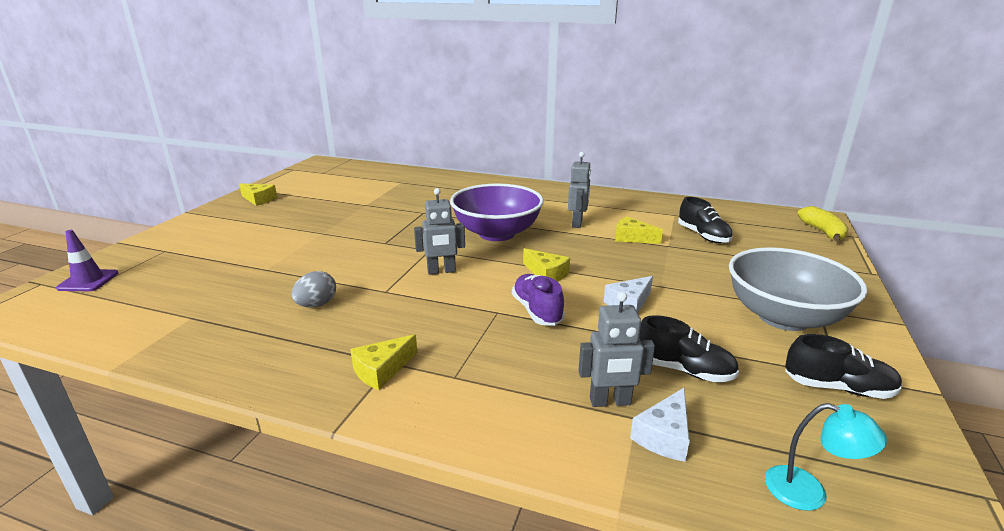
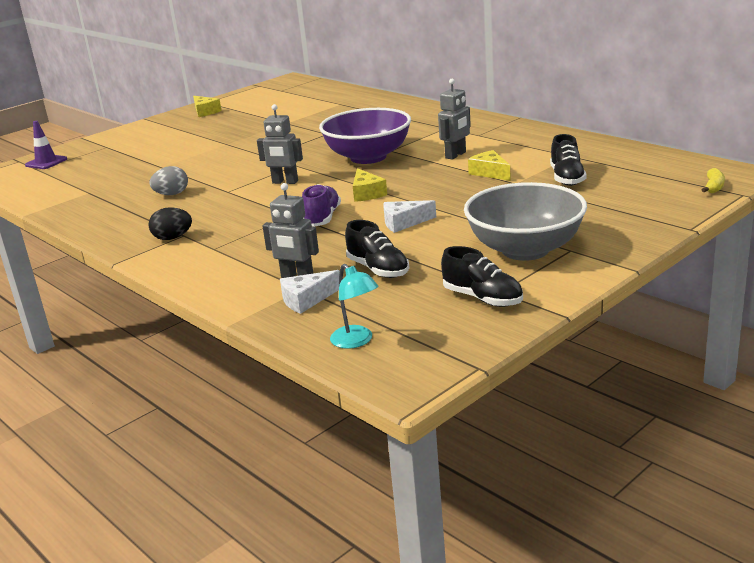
camera: 30 degrees right, 0 degrees up
(382, 370) = (173, 238): yellow cheese -> black egg
(822, 232) = (713, 187): yellow banana -> yellow banana, size x0.63

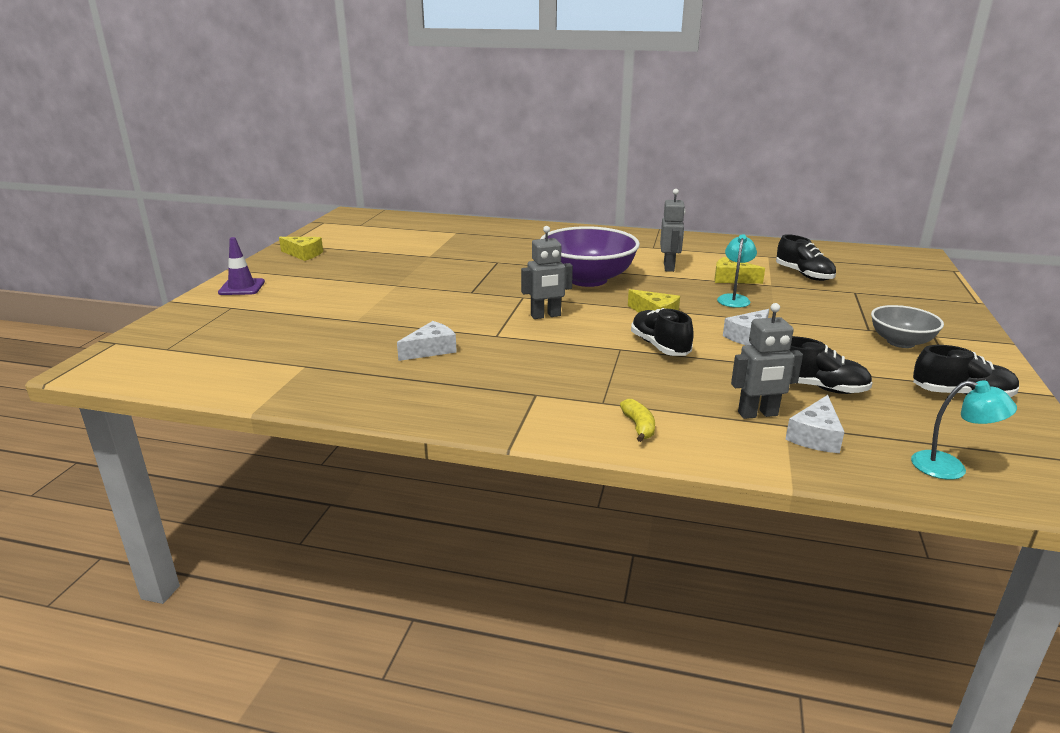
camera: 35 degrees left, 0 degrees up
(46, 162) = (167, 338): purple traffic cone -> purple traffic cone (242, 287)
(172, 194) = (431, 350): grey egg -> white cheese
(173, 238) = (529, 400): black egg -> none
(322, 218) = (659, 346): purple shoe -> black shoe
(456, 190) = (734, 299): none -> turquoise lamp
(525, 250) = (900, 342): grey bowl -> grey bowl, size x0.55
(713, 187) = (923, 267): yellow banana -> yellow banana (638, 426)

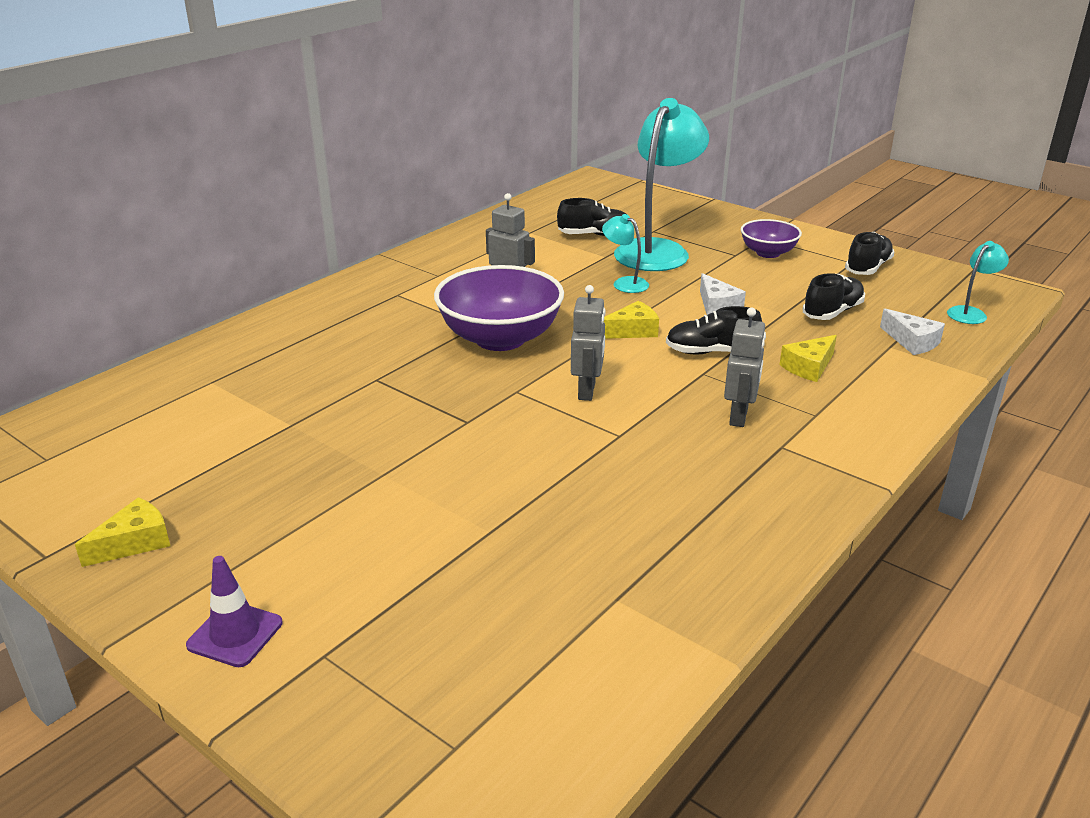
camera: 65 degrees left, 5 degrees up
(431, 350) = (631, 488): white cheese -> none
(638, 426) = (870, 410): yellow banana -> none
(731, 279) = (573, 268): yellow cheese -> yellow cheese (809, 367)
(758, 414) = (868, 351): grey robot -> grey robot (739, 416)
(817, 299) = (657, 250): none -> turquoise lamp
(900, 342) = (768, 253): grey bowl -> purple bowl

